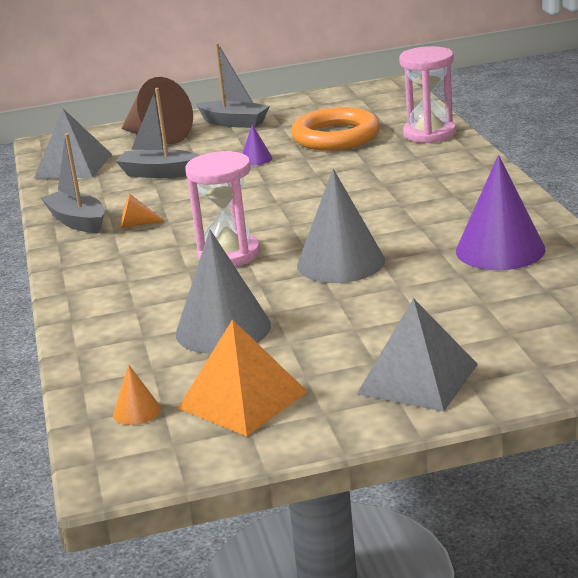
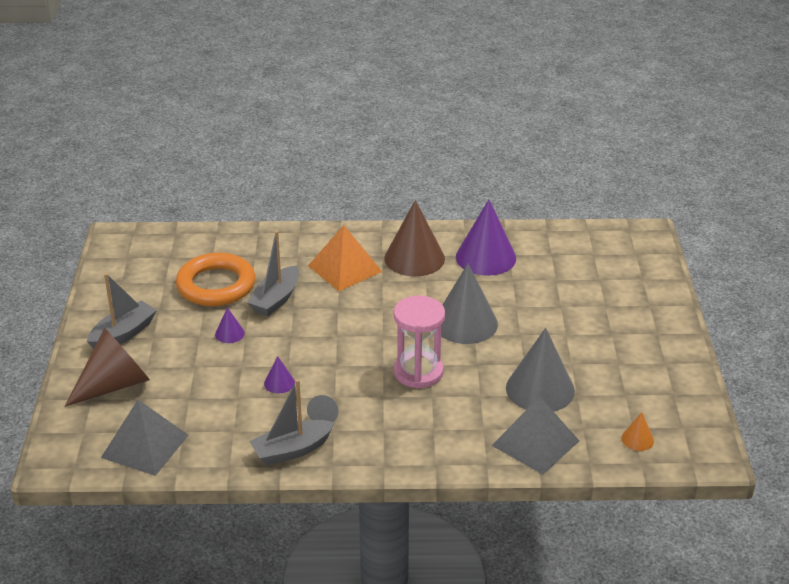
camera: 80 degrees left, 10 degrees up
(136, 224) = (324, 415): orange cone -> grey cone
(159, 173) = (214, 392): grey boat -> grey boat (276, 299)
(183, 195) = (279, 383): none -> purple cone
(242, 399) = (639, 392): orange pyramid -> orange pyramid (344, 268)
(418, 379) = (639, 322): grey pyramid -> grey pyramid (535, 443)
(429, 133) = (253, 241): pink hourglass -> none
(462, 211) = (414, 258): none -> brown cone

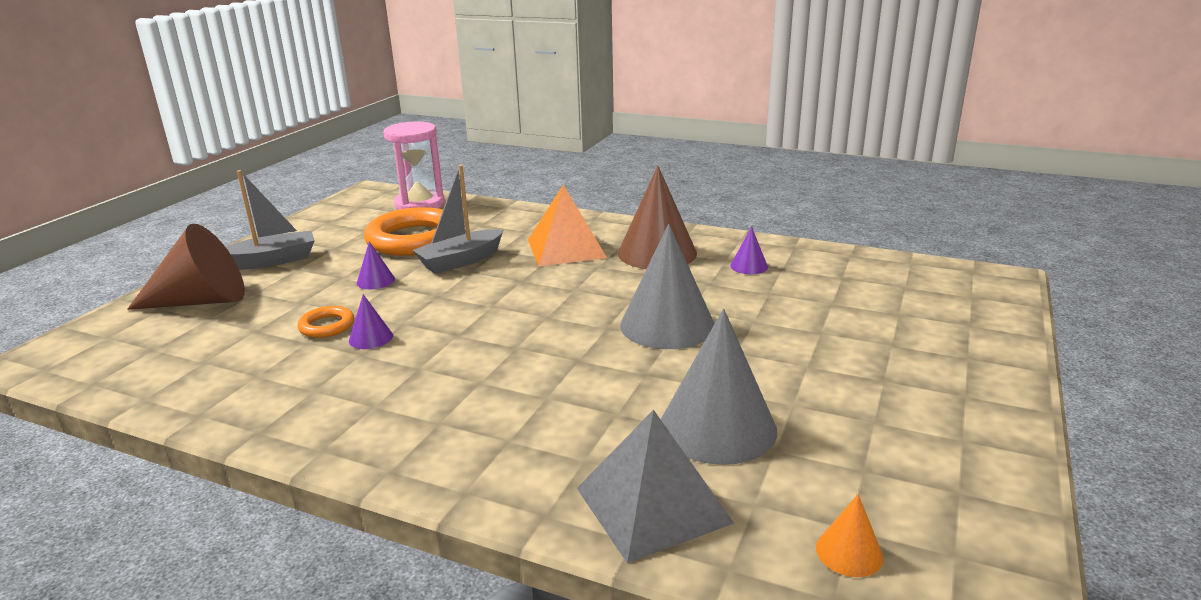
camera: 25 degrees right, 10 degrees down
(145, 446) = (143, 367): grey pyramid -> none
(237, 381) = (327, 326): none -> orange ring
(292, 450) = (294, 416): grey boat -> none
(324, 415) = (382, 385): grey cone -> none
(418, 372) = (554, 365): pink hourglass -> pink hourglass (420, 204)
(486, 257) = (749, 266): purple cone -> purple cone, size x0.45

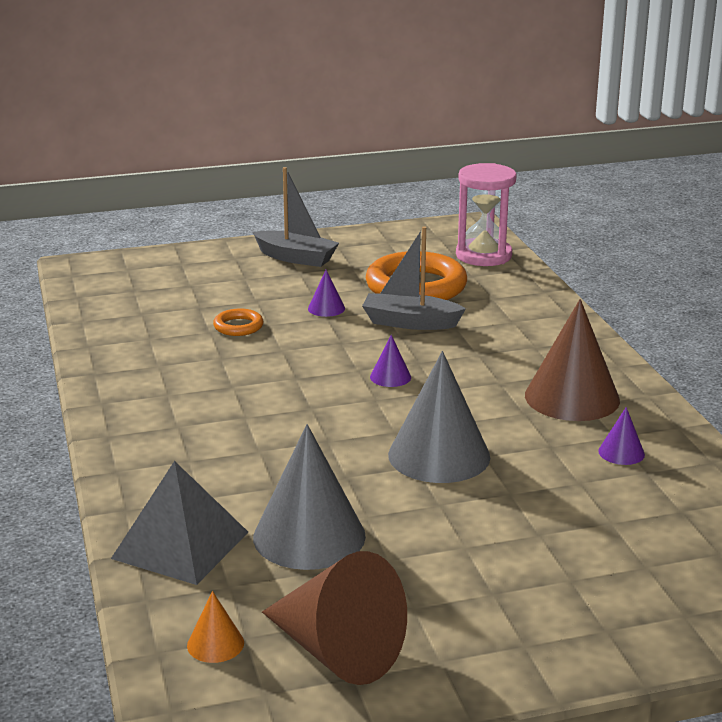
camera: 50 degrees right, 0 degrees up
(201, 301) = (208, 269): brown cone -> brown cone (337, 651)
(371, 338) = (245, 349): purple cone -> purple cone (390, 377)
(566, 248) = (508, 353): orange pyramid -> none

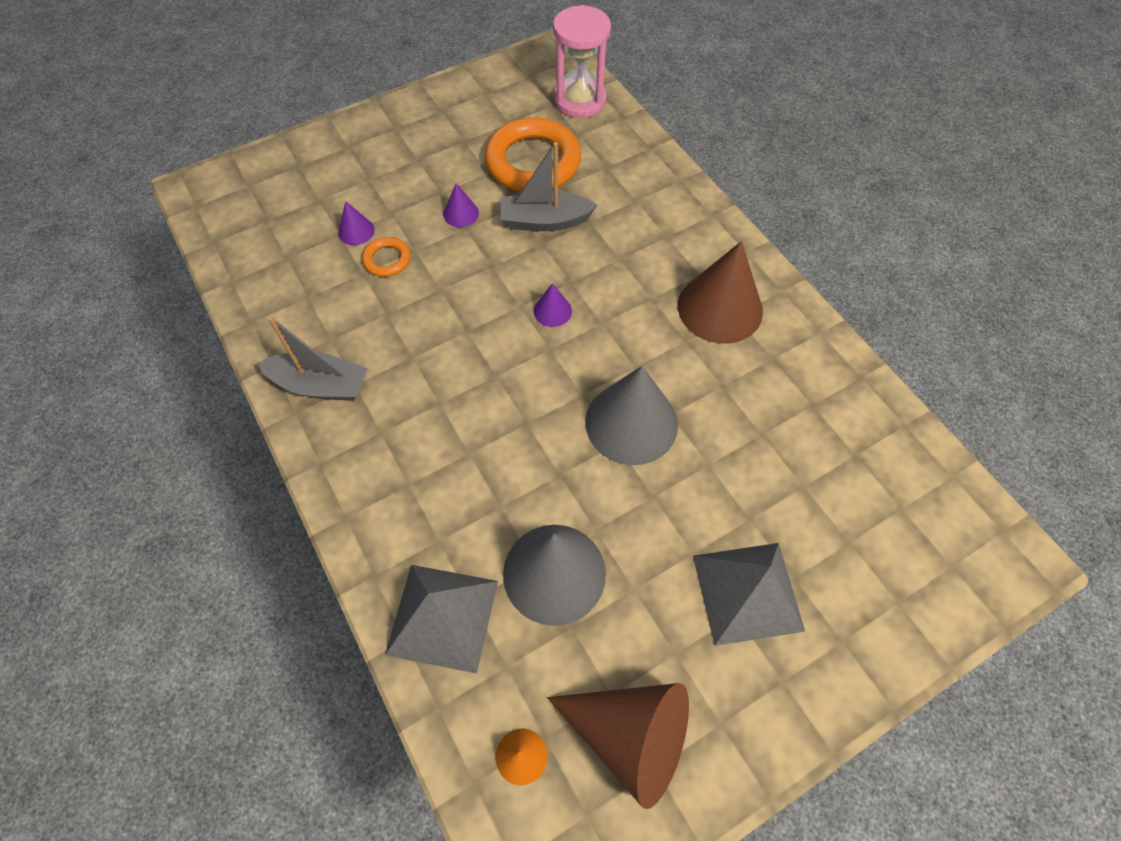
camera: 15 degrees left, 35 degrees up
(296, 258) = (407, 136): grey boat -> grey boat (320, 385)
(513, 581) = (747, 592): none -> grey pyramid
(621, 452) = (784, 381): purple cone -> purple cone (356, 231)

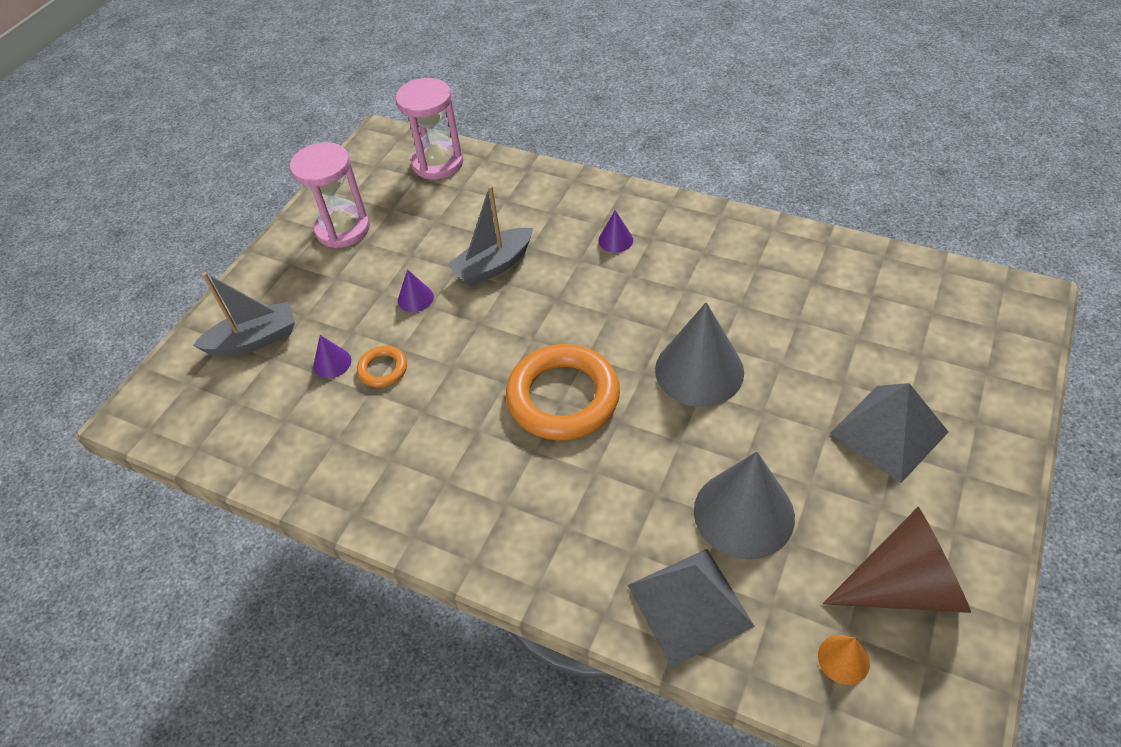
camera: 30 degrees left, 10 degrees down
(320, 385) = (416, 501): grey boat -> grey boat (254, 340)
(457, 119) = (343, 229): none -> pink hourglass
(533, 162) = (441, 228): orange ring -> orange ring (563, 397)
(552, 311) = (562, 327): purple cone -> purple cone (615, 240)
(720, 308) = (688, 253): brown cone -> none

